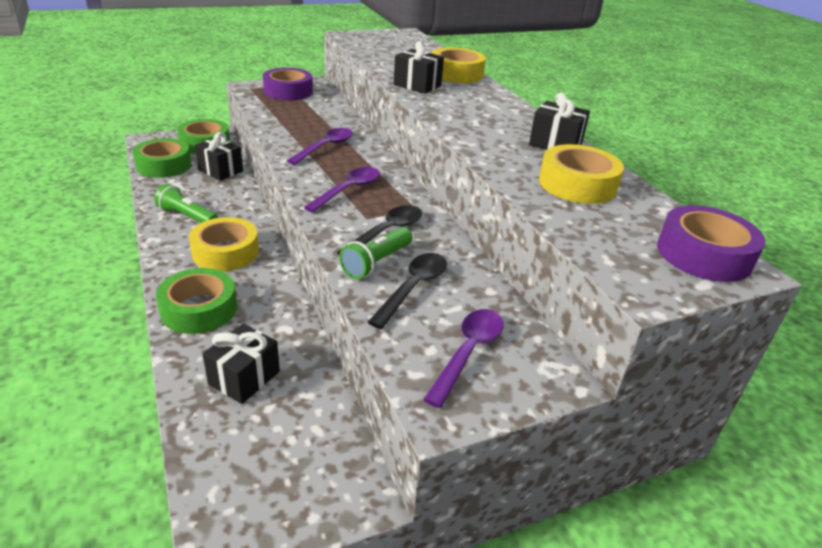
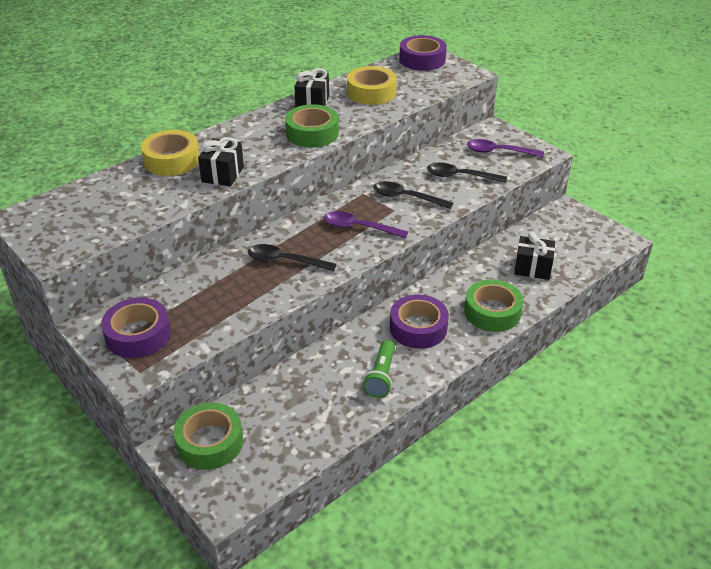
camera: 105 degrees left, 5 degrees up
(164, 165) = (287, 449): green tape -> green tape (312, 133)
(220, 170) = (275, 395): black gift -> none
(225, 252) = (418, 328): yellow tape -> purple tape
(325, 147) = (285, 261): purple spoon -> black spoon
(376, 263) = (446, 194): green flashlight -> none

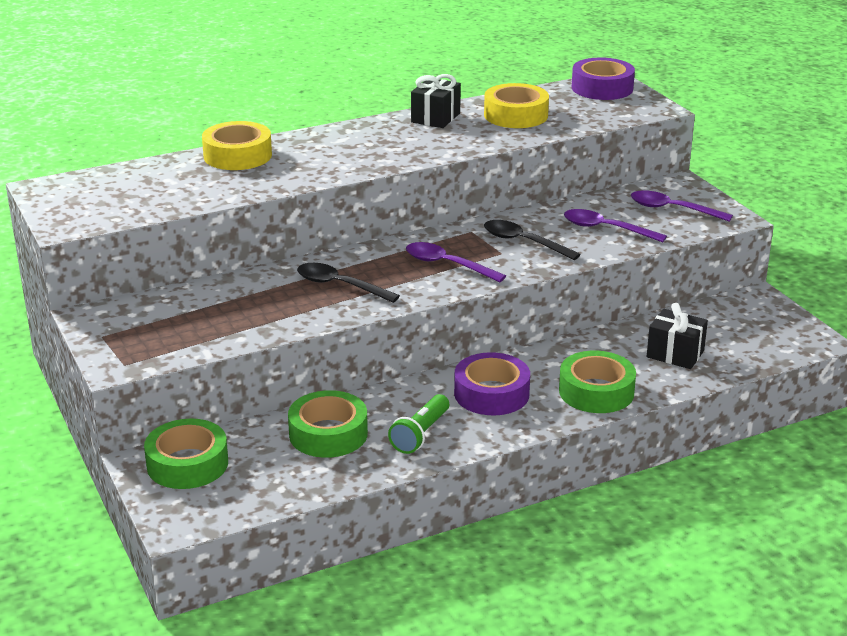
camera: 15 degrees right, 10 degrees down
(138, 335) = (137, 331): purple tape -> none
(222, 174) = (289, 176): black gift -> none
(312, 133) = (418, 148): green tape -> green tape (328, 434)
(460, 176) = (606, 229): black spoon -> purple spoon

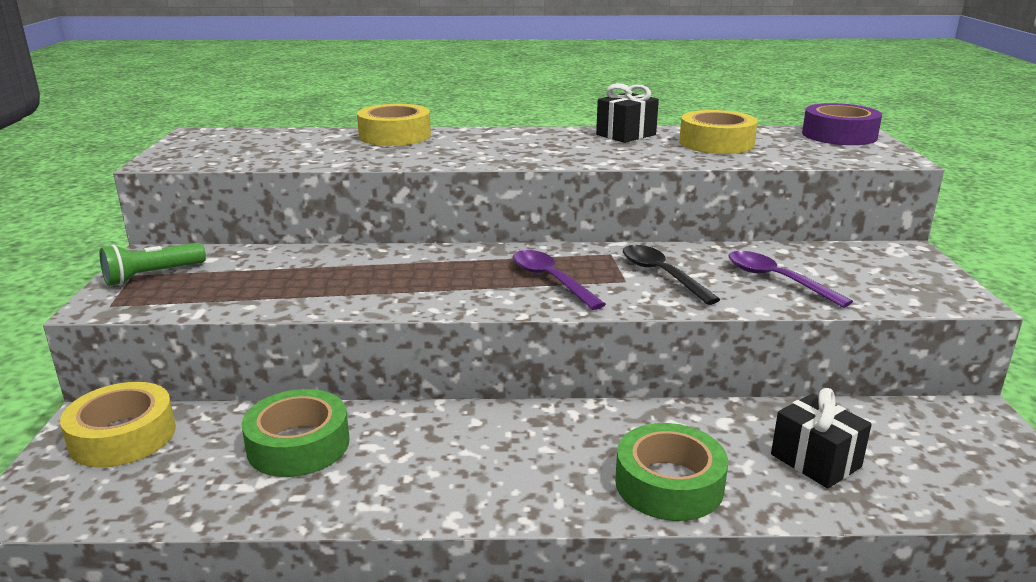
camera: 25 degrees right, 5 degrees down
(187, 464) = (123, 436): green tape -> yellow tape
(340, 285) = (413, 277): black spoon -> none
(420, 434) = (398, 477): green flashlight -> green flashlight (152, 276)
(491, 394) = (530, 448): purple tape -> none
(673, 209) = (881, 275): purple spoon -> none

